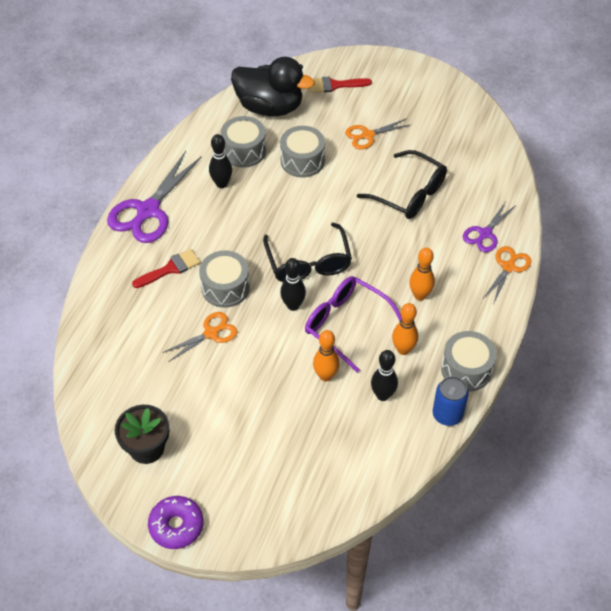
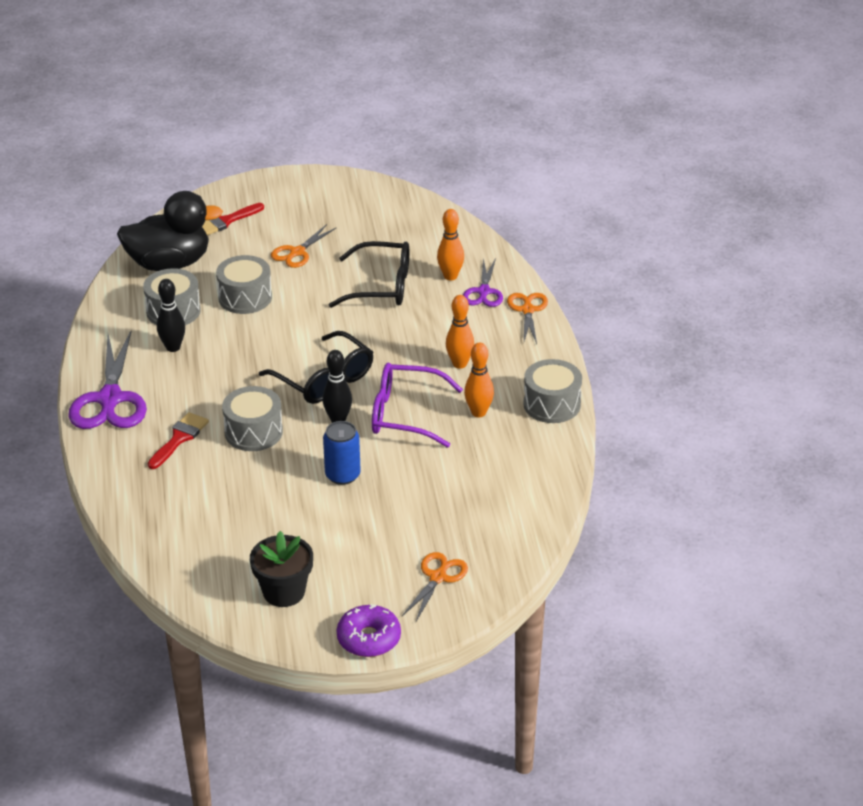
camera: 30 degrees left, 15 degrees down
(211, 333) = (270, 475): orange scissors -> orange scissors (438, 577)
(325, 376) = (419, 463): orange bowling pin -> orange bowling pin (450, 276)
(383, 395) = (488, 455): black bowling pin -> none
(447, 414) = (562, 446): blue can -> blue can (342, 475)

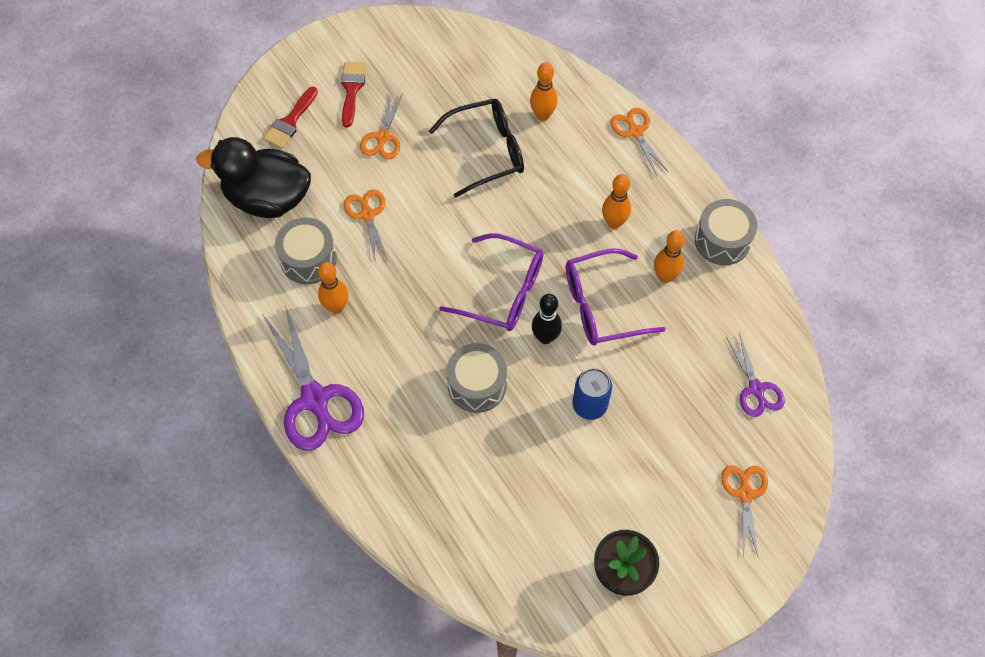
camera: 25 degrees left, 25 degrees up
(169, 264) = (267, 198): black duck -> black duck turned 135 degrees counterclockwise
(173, 347) = (336, 307): black bowling pin -> orange bowling pin
(179, 438) = (412, 422): red brush -> red brush (352, 89)
(245, 297) = (367, 215): grey drum -> orange scissors
(324, 379) = (503, 291): black glasses -> purple glasses
(369, 639) = (728, 596): purple donut -> none
(483, 292) = (583, 123): purple scissors -> purple scissors (756, 389)

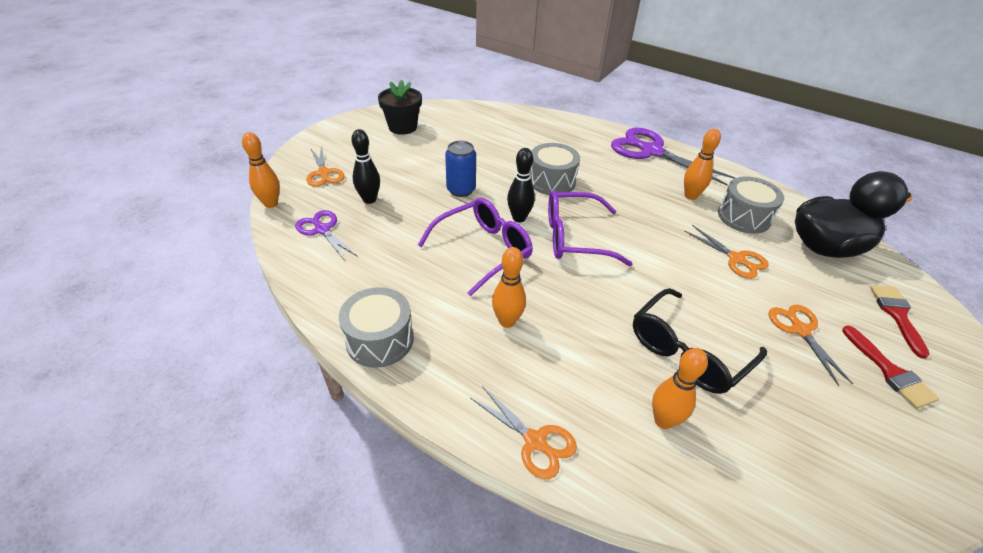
camera: 155 degrees right, 20 degrees down
(665, 276) = (432, 288): orange bowling pin -> orange bowling pin (271, 204)
(698, 422) = (369, 200): none -> black bowling pin

